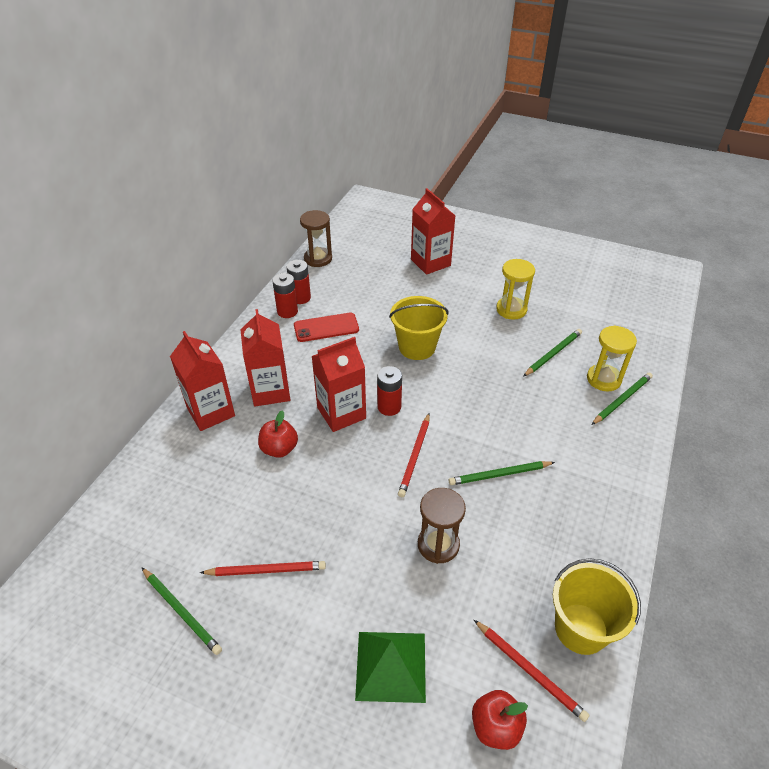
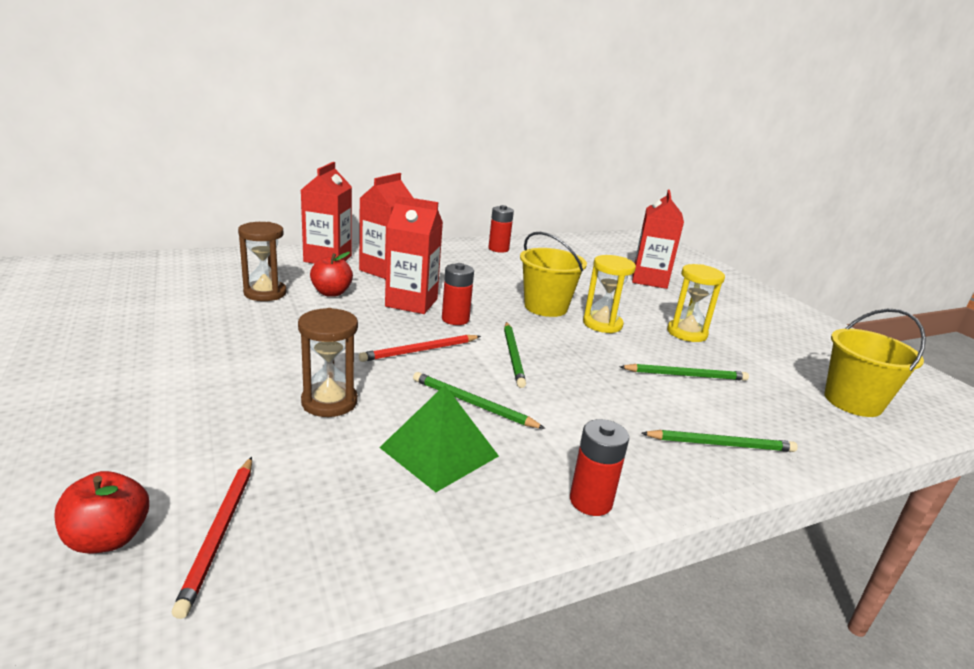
camera: 40 degrees right, 20 degrees down
(181, 611) = (110, 314): green pencil -> green pencil (513, 356)
(266, 570) = (193, 331): red pencil -> none
(287, 311) = (475, 249): red battery -> red battery (590, 501)
(318, 259) = (550, 241): brown hourglass -> brown hourglass (265, 293)
(326, 328) = (489, 267): red phone -> none
(390, 666) = (140, 432): green pyramid -> green pyramid (439, 451)
(581, 628) = (330, 551): yellow bucket -> yellow bucket (852, 402)
(603, 379) = (721, 420): yellow hourglass -> yellow hourglass (602, 324)

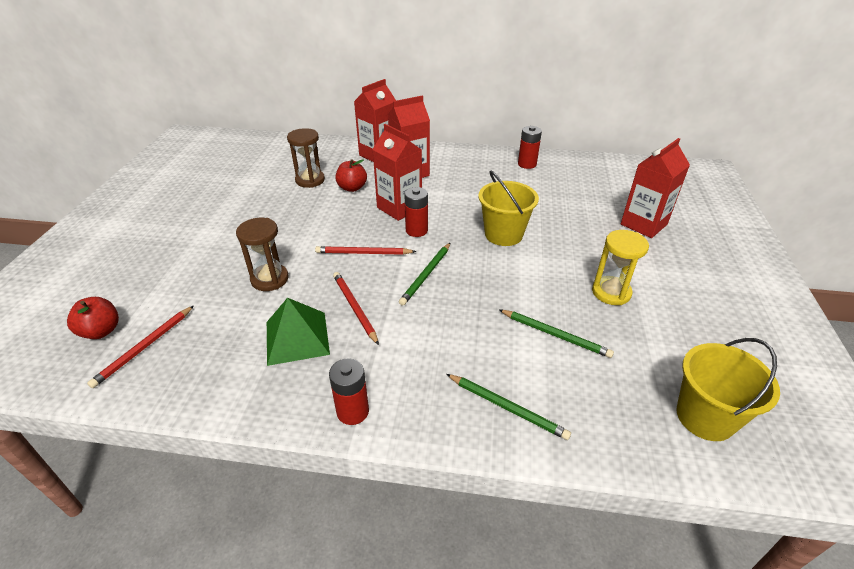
camera: 35 degrees right, 15 degrees up
(473, 404) = (354, 308): green pencil -> red pencil
(602, 324) = (536, 263): yellow hourglass -> none

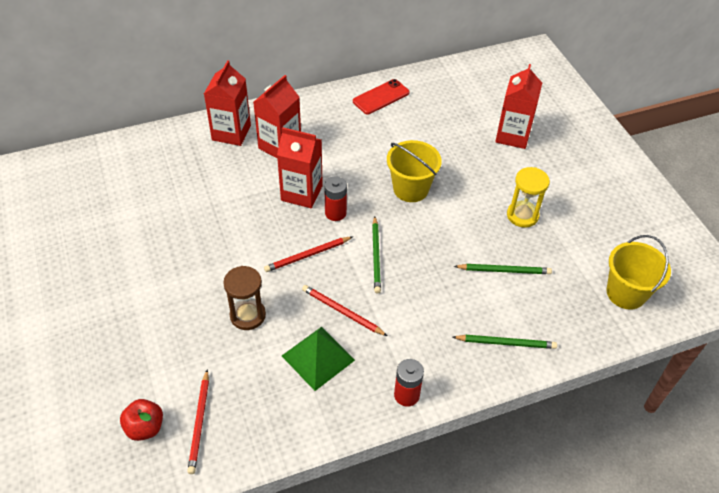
camera: 30 degrees left, 10 degrees up
(310, 180) = (188, 191): brown hourglass -> none
(352, 188) = (238, 185): red apple -> none
(527, 164) = (381, 97): red battery -> red phone

